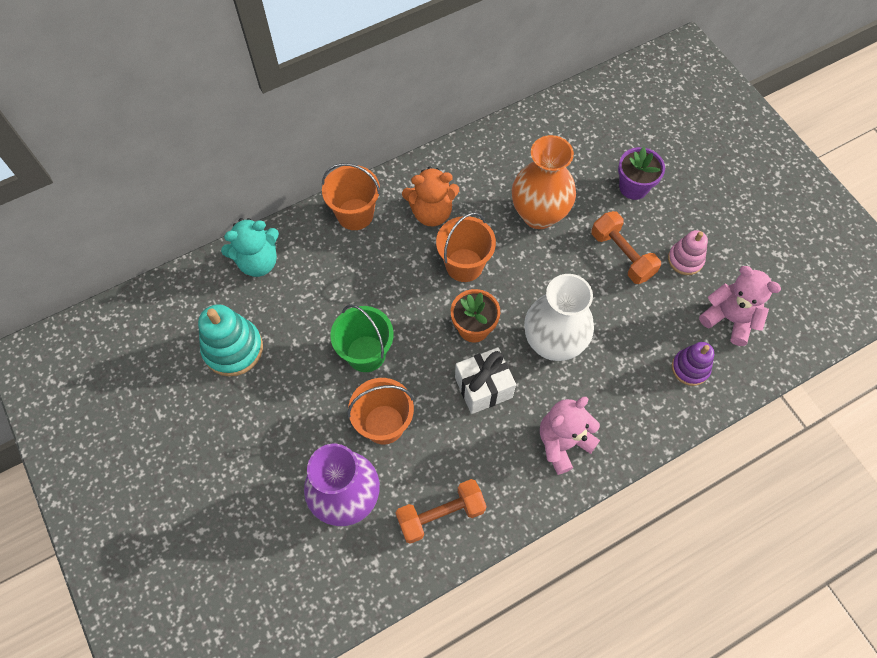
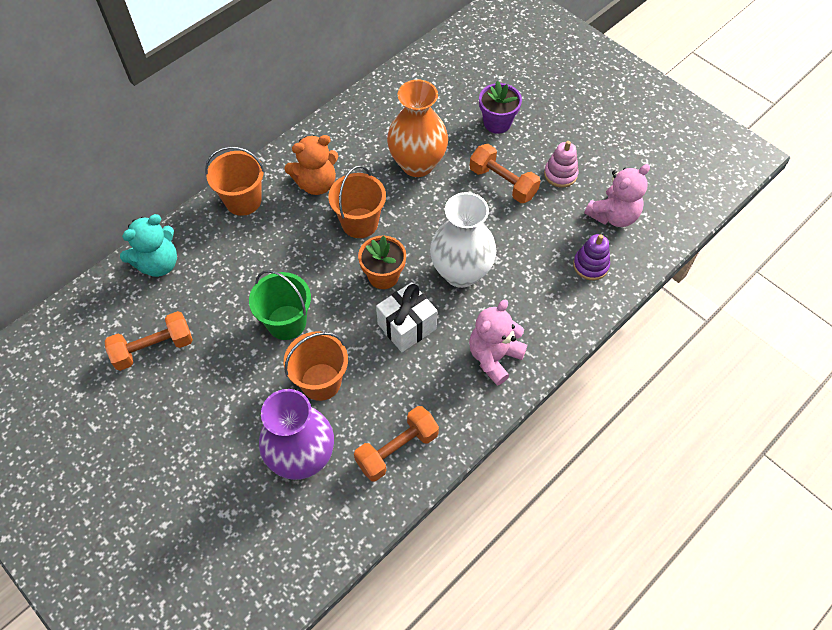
camera: 15 degrees left, 5 degrees down
(233, 349) = (153, 348): turquoise stacking toy -> orange dumbbell
(729, 318) = (613, 215): pink teddy bear -> pink teddy bear turned 120 degrees clockwise

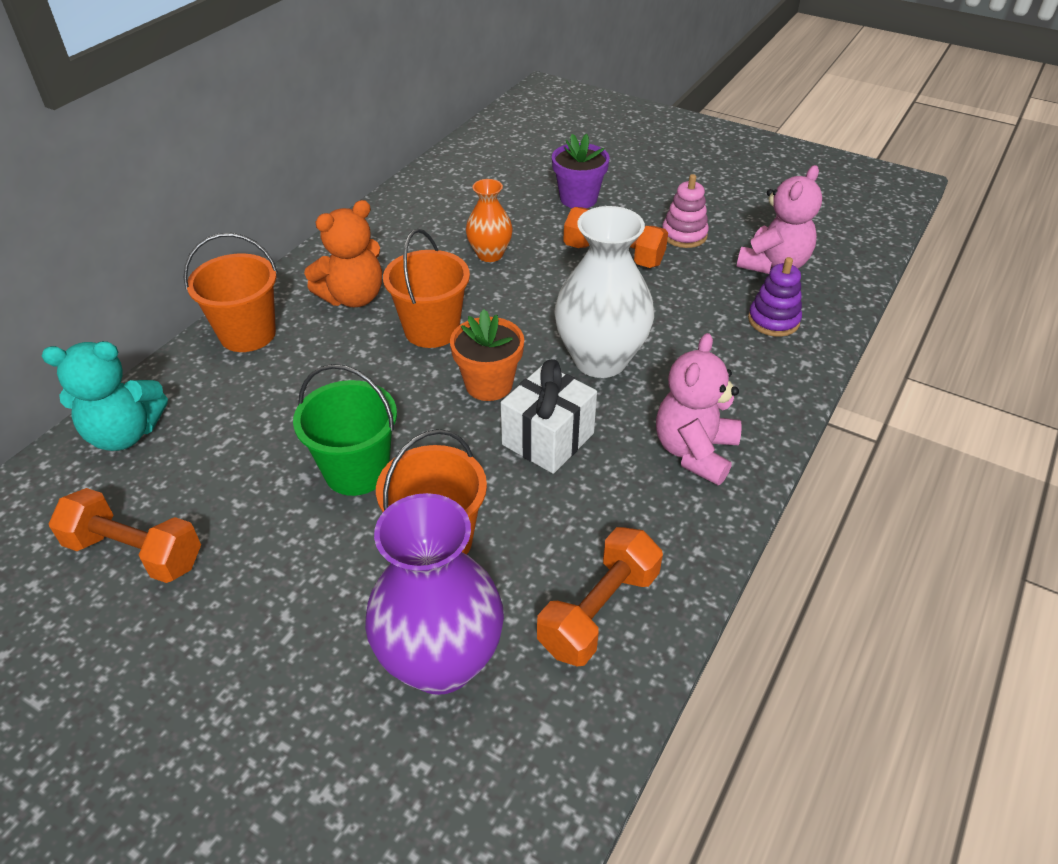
camera: 15 degrees left, 15 degrees down
(153, 348) = (135, 552): orange dumbbell -> orange dumbbell turned 60 degrees clockwise
(158, 263) = (125, 434): turquoise teddy bear -> turquoise teddy bear turned 45 degrees clockwise
(417, 164) = (490, 254): orange vase -> orange vase, size x0.55

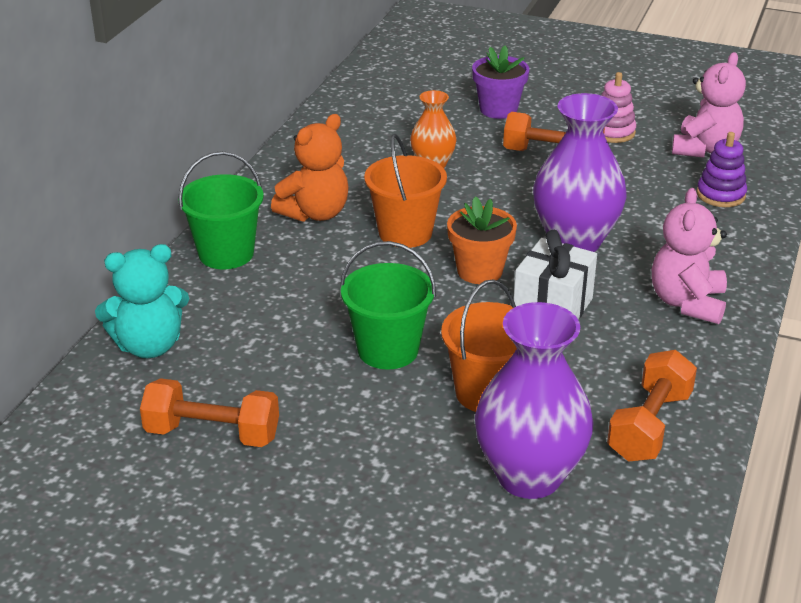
camera: 10 degrees left, 10 degrees down
(248, 334) = (226, 254): orange bucket -> green bucket
(600, 360) = (575, 241): white vase -> purple vase

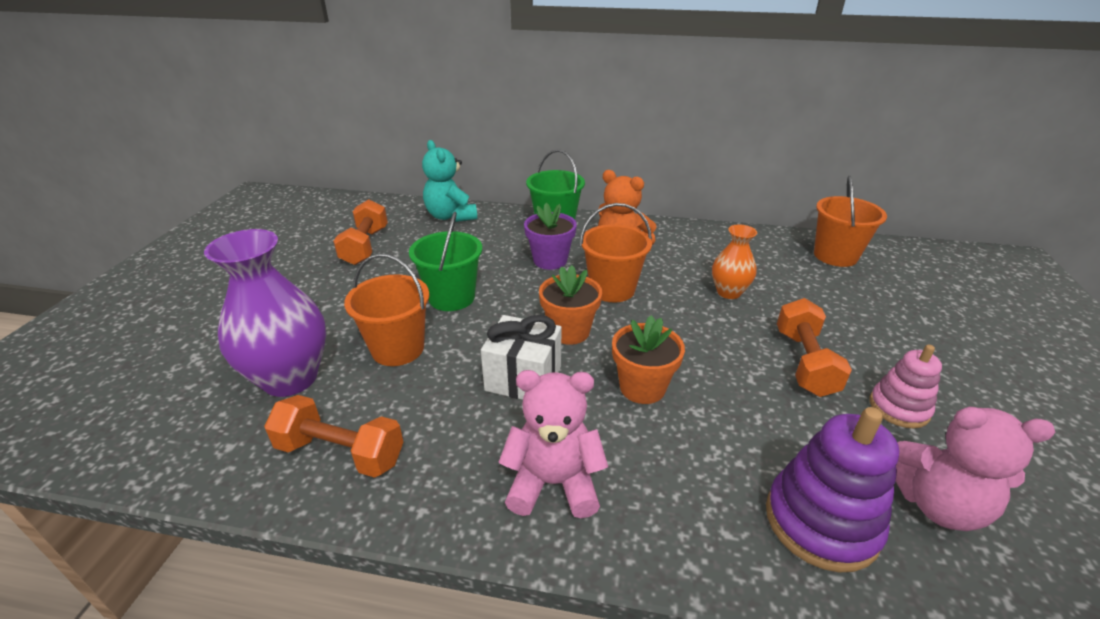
camera: 80 degrees right, 0 degrees up
(383, 92) = (835, 256): none -> orange bucket
(498, 109) = (867, 320): purple flower pot -> purple flower pot (550, 260)
(575, 241) = (642, 387): purple vase -> orange flower pot
(720, 195) = (821, 522): purple stacking toy -> purple stacking toy, size x1.60

